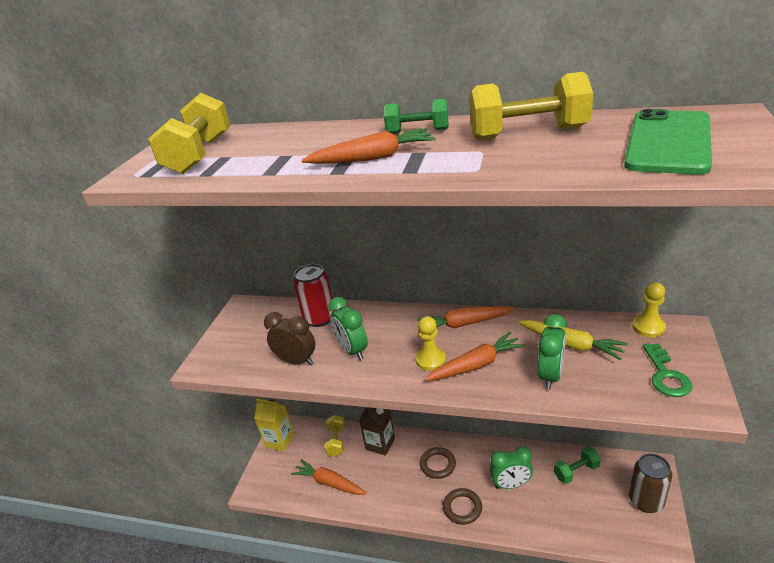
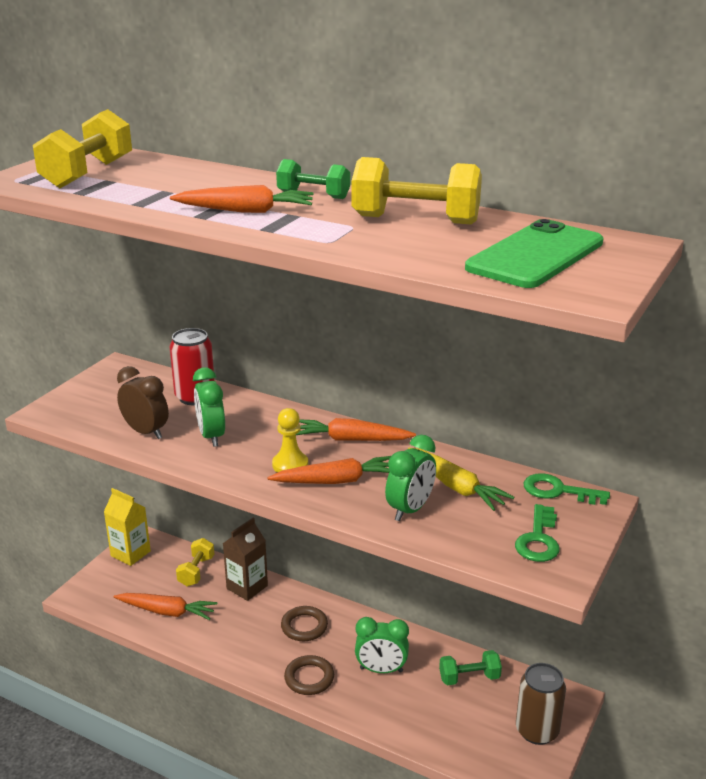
camera: 10 degrees right, 5 degrees down
(329, 483) = (167, 611): orange carrot -> orange carrot turned 150 degrees clockwise
(648, 327) = (558, 491): yellow pawn -> green key

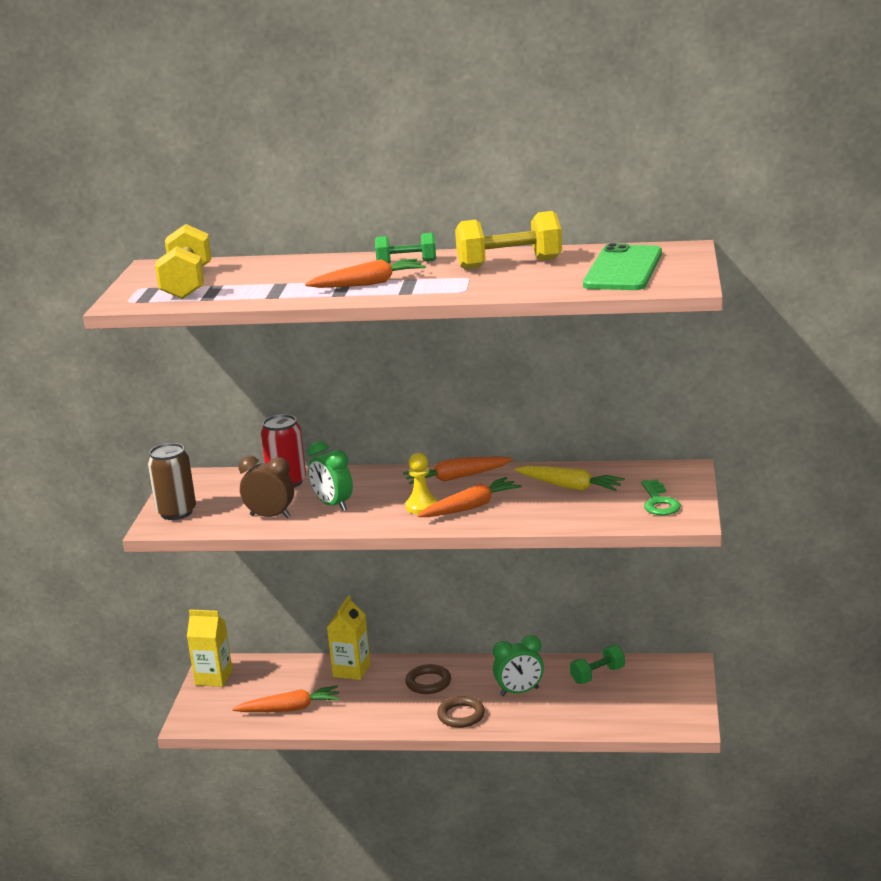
camera: 20 degrees left, 5 degrees down
(196, 571) = (292, 673): yellow dumbbell -> none
(247, 587) = (351, 670): brown carton -> yellow carton
(410, 510) = (547, 509): green clock -> none
(537, 731) = (675, 692): brown can -> brown can (176, 512)
(558, 491) = (651, 470): green key -> none

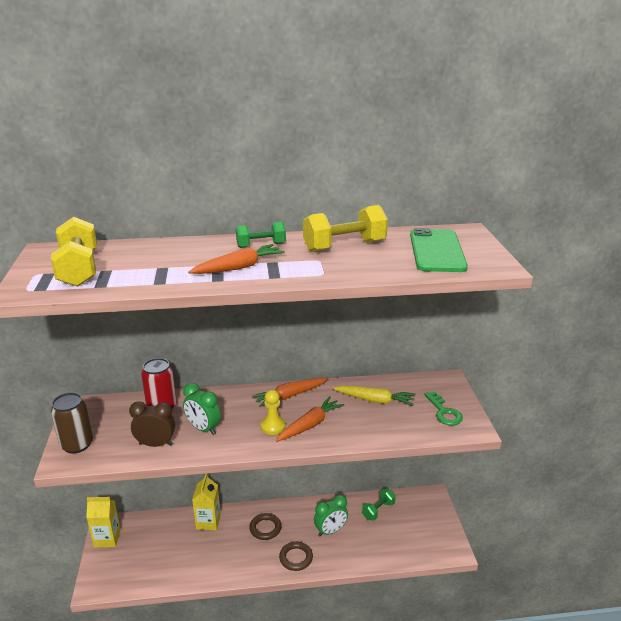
camera: 15 degrees left, 5 degrees up
(290, 709) = (170, 564): orange carrot -> none

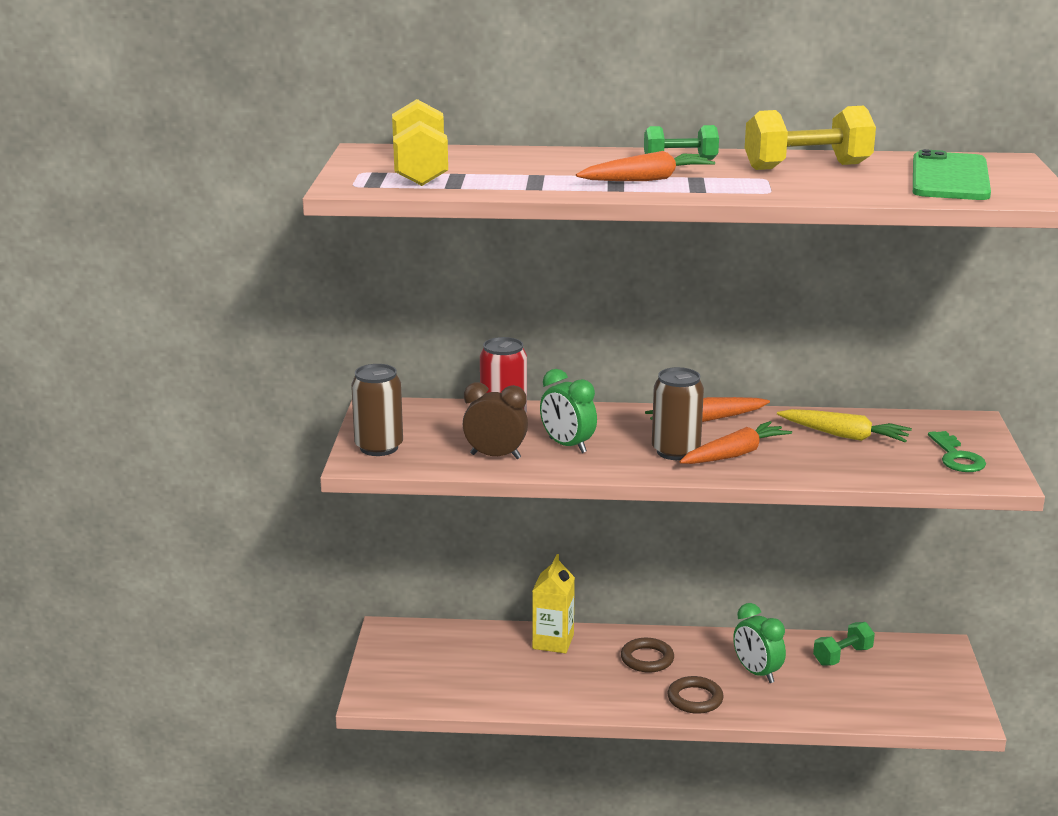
camera: 10 degrees right, 5 degrees down
(107, 538) = (390, 645): yellow carton -> none
(273, 426) = (675, 451): yellow pawn -> brown can
(330, 531) = (756, 673): green clock -> green clock turned 75 degrees clockwise

